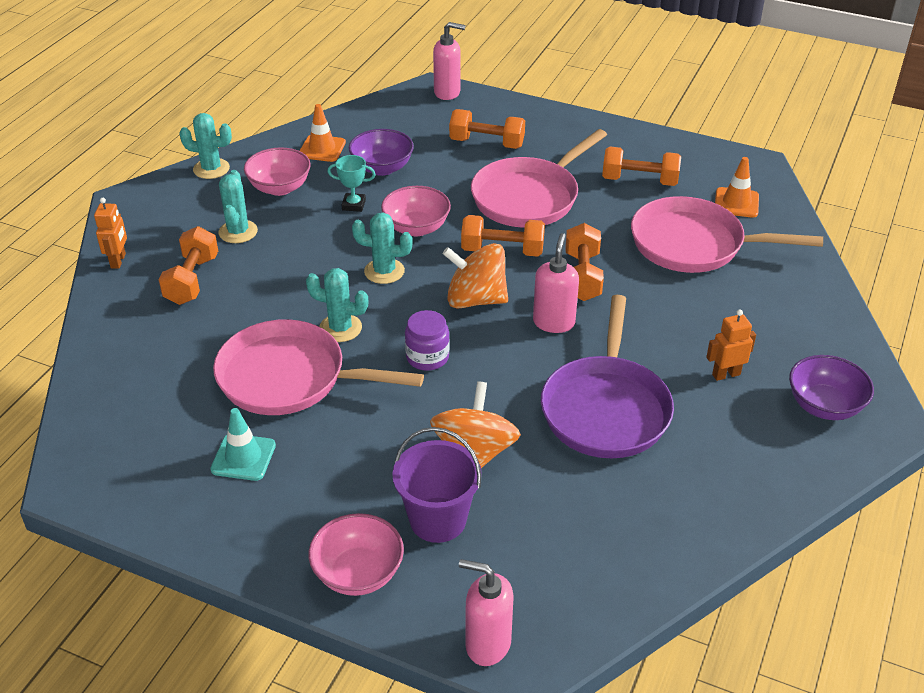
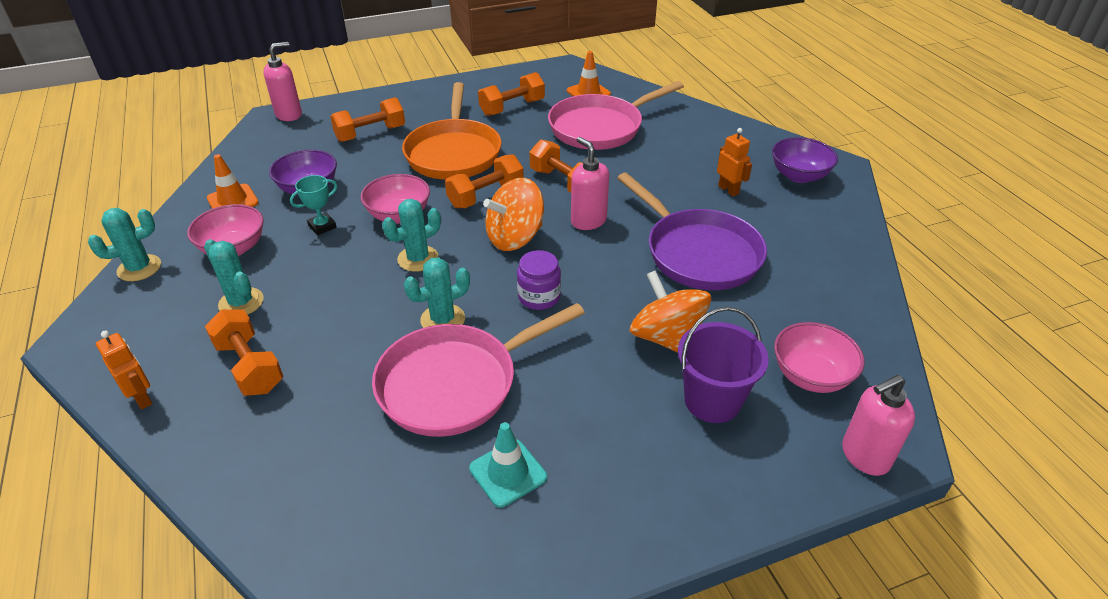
camera: 45 degrees left, 0 degrees up
(358, 573) = (721, 484): pink bowl -> pink bowl (810, 376)
(529, 197) = (454, 152): pink pan -> orange pan
(726, 374) = (728, 190): orange robot -> orange robot turned 120 degrees clockwise

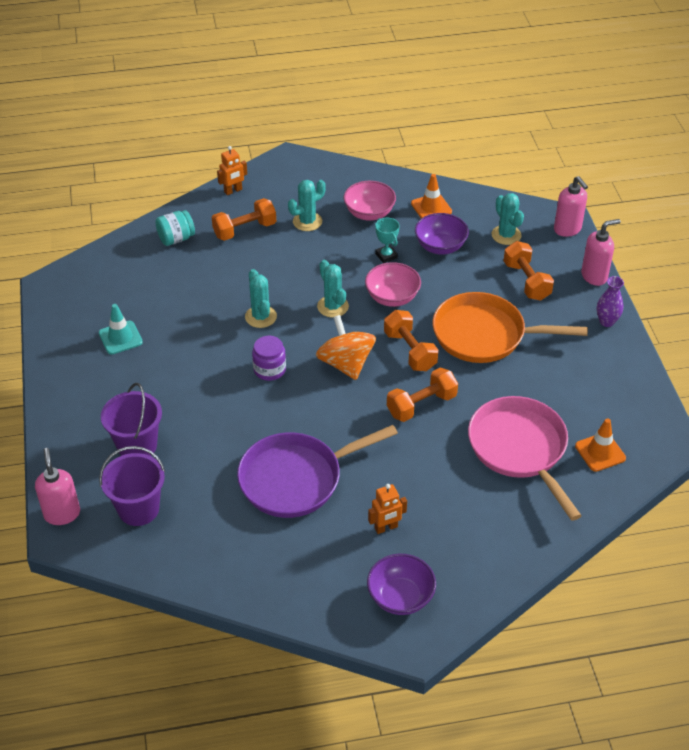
camera: 100 degrees right, 5 degrees up
(139, 268) = (357, 173): turquoise cactus -> turquoise cactus (506, 235)
(259, 451) = (176, 238): none -> turquoise jar
(427, 92) = (606, 321): none -> purple vase
(456, 383) = (198, 320): pink pan -> none
(512, 107) = (569, 384): orange dumbbell -> none
(588, 221) = (358, 413): pink soap dispenser -> pink soap dispenser (594, 276)
(666, 338) = (204, 434): orange spinning top -> none
(810, 376) = (138, 509): pink bowl -> purple bucket

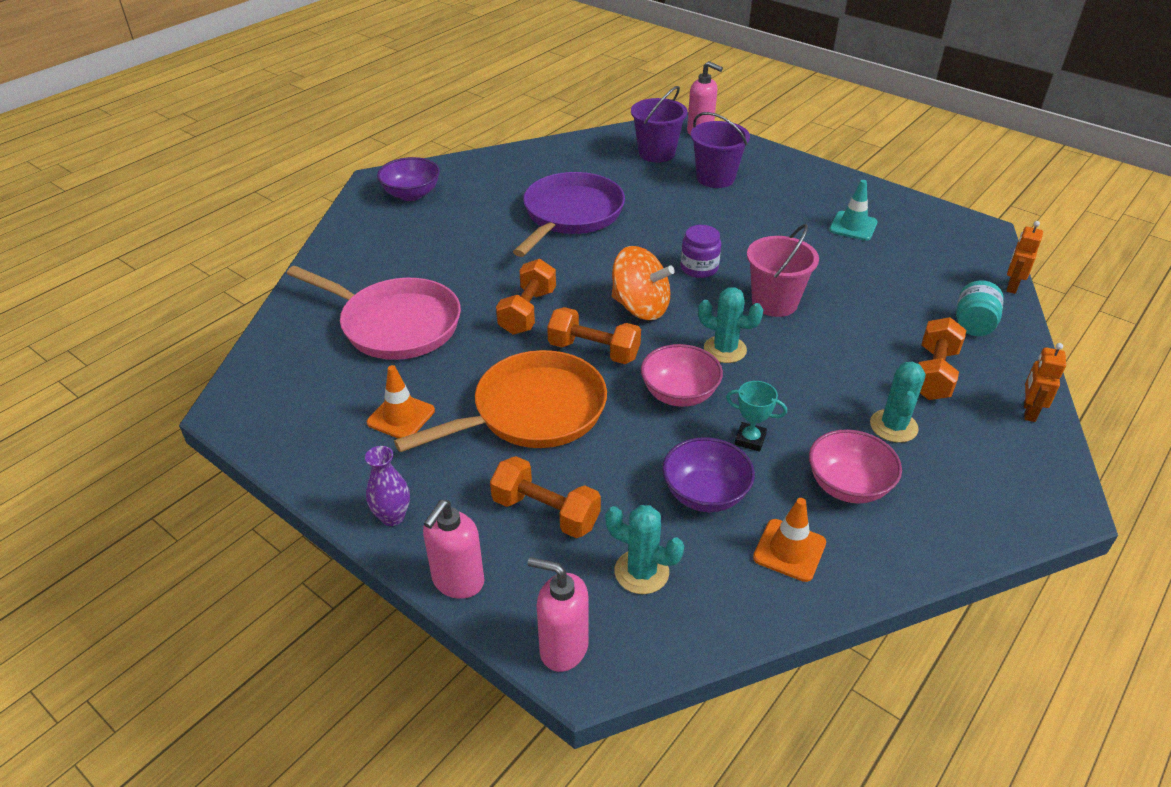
camera: 140 degrees right, 5 degrees down
(261, 317) = (774, 302): turquoise cactus -> pink bucket
(386, 528) = (463, 221): orange robot -> orange robot (1012, 286)
(600, 452) = (307, 362): orange traffic cone -> orange traffic cone (401, 417)

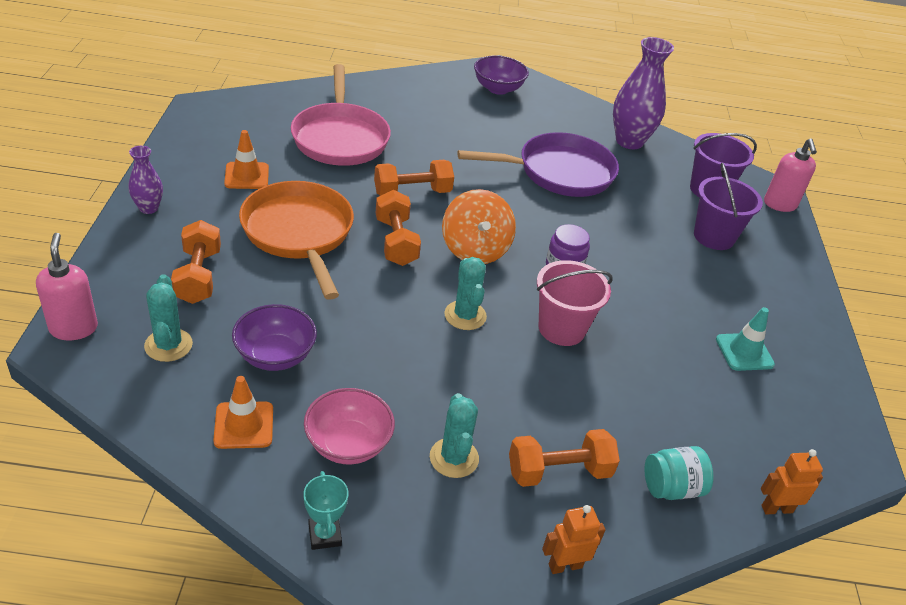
camera: 50 degrees right, 0 degrees up
(458, 581) = (107, 258): pink soap dispenser -> none
(532, 412) = (299, 234): orange pan -> orange pan turned 135 degrees counterclockwise
(559, 161) = (629, 141): none -> purple vase
(679, 394) = (383, 305): pink bowl -> none
(750, 439) = (360, 364): turquoise trophy -> turquoise trophy (325, 535)
(893, 426) = (454, 458): turquoise cactus -> turquoise cactus turned 75 degrees counterclockwise

